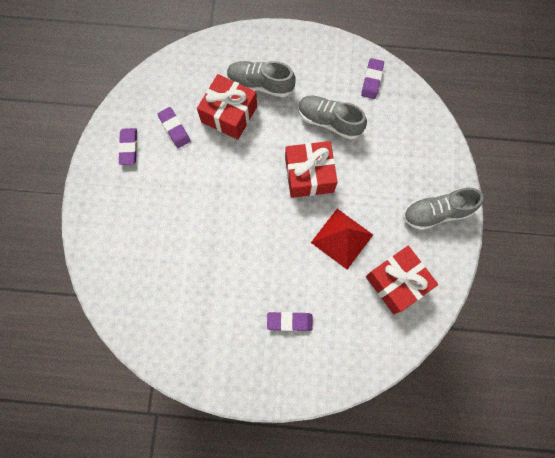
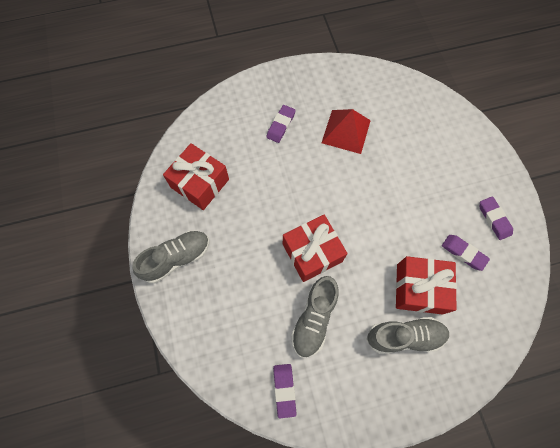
camera: 160 degrees right, 5 degrees down
(289, 321) = (281, 125): purple eraser -> purple eraser turned 45 degrees counterclockwise
(329, 121) = (314, 319): grey shoe -> grey shoe turned 105 degrees clockwise
(342, 238) = (260, 204): red pyramid -> red pyramid (346, 131)

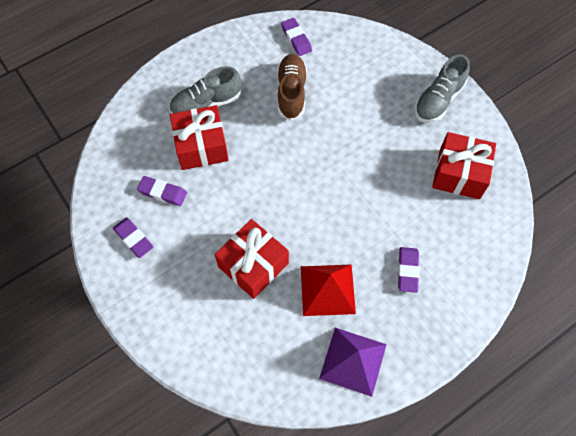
camera: 160 degrees right, 5 degrees down
(312, 252) = (314, 145): red gift -> red gift (253, 265)
(314, 319) = (291, 92): grey shoe -> brown shoe
(345, 83) = (353, 361): none -> purple pyramid

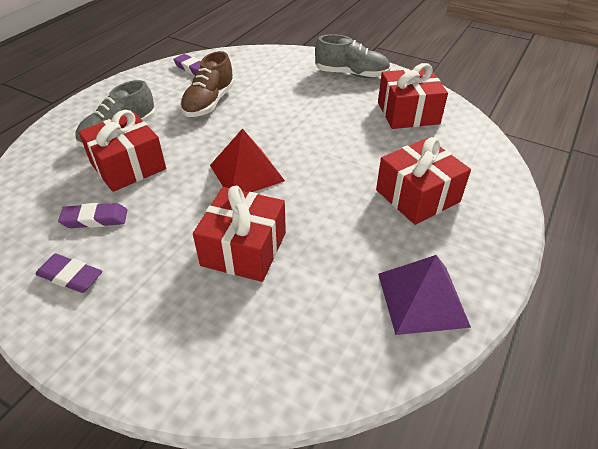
camera: 25 degrees left, 20 degrees down
(291, 92) = (209, 103): brown shoe -> brown shoe turned 135 degrees counterclockwise
(327, 289) = (345, 241): red pyramid -> red pyramid (247, 173)
(407, 270) = (417, 196): purple eraser -> red gift
(438, 100) = (351, 74): grey shoe -> grey shoe turned 90 degrees counterclockwise

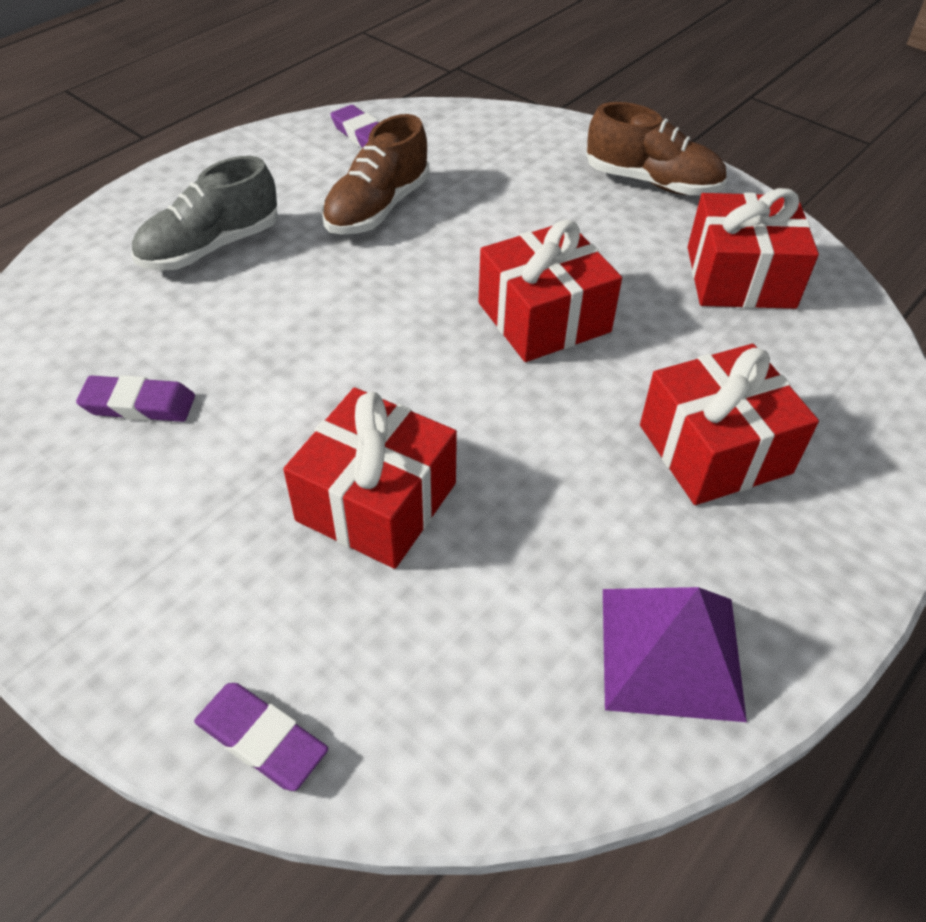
camera: 10 degrees right, 5 degrees up
(70, 276) = (80, 503): purple eraser -> purple eraser (261, 739)
(128, 166) = (212, 313): red gift -> red gift (544, 317)
(247, 173) = (414, 356): red pyramid -> none
(351, 74) = (652, 182): grey shoe -> brown shoe

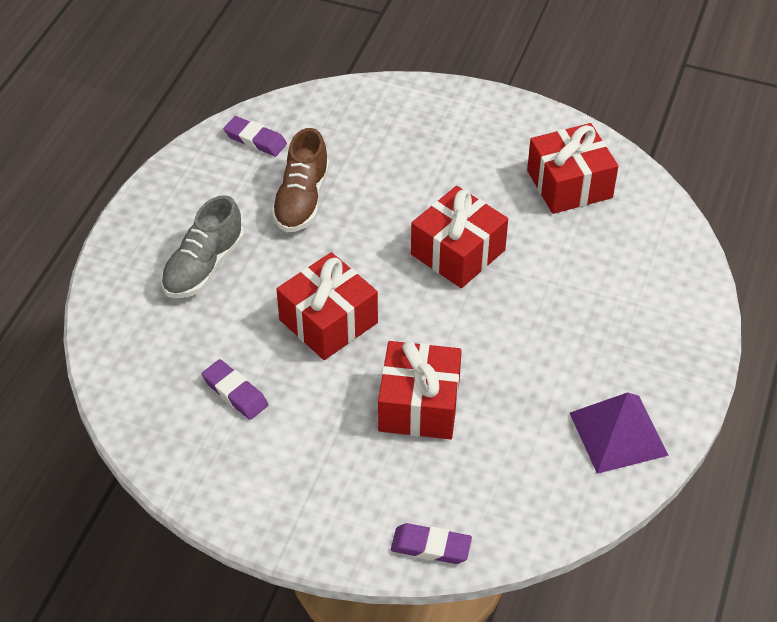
camera: 20 degrees left, 0 degrees up
(139, 404) = (235, 392): purple eraser -> purple eraser turned 60 degrees clockwise
(652, 182) = (482, 122): brown shoe -> none
(714, 449) = (598, 310): red gift -> red gift (328, 321)

